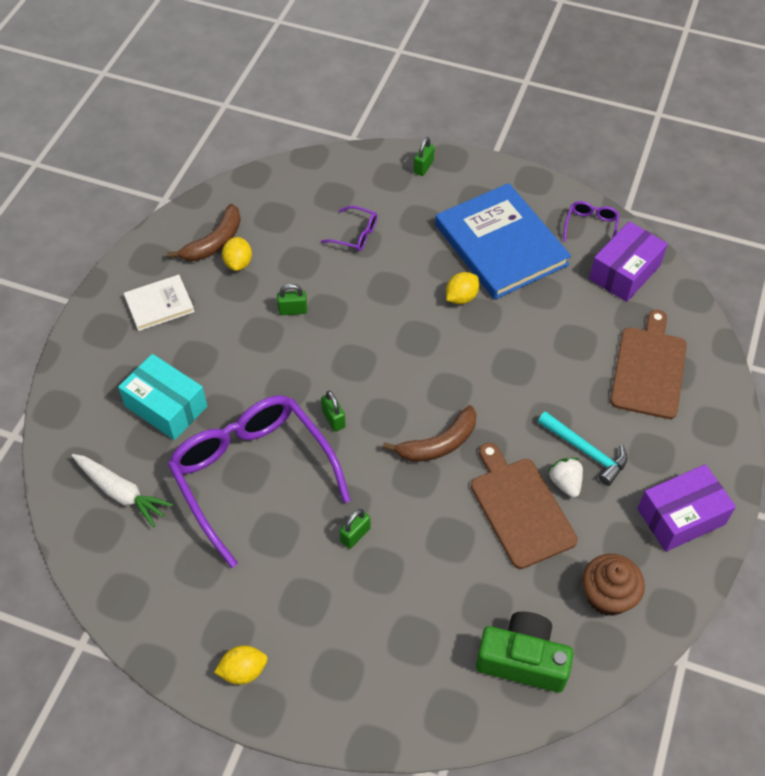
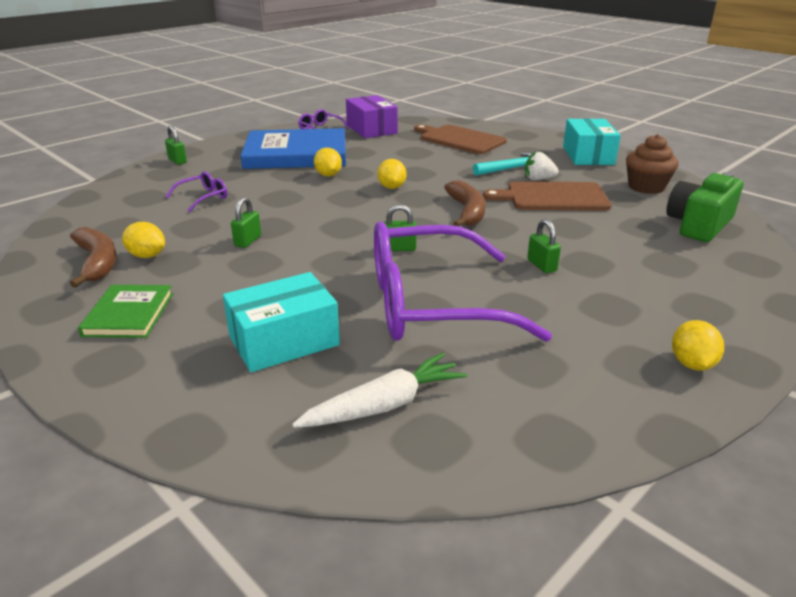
camera: 65 degrees left, 25 degrees down
(159, 304) = (129, 314): white book -> green book
(462, 361) = (392, 187): none -> yellow lemon
(681, 516) = (588, 155): purple box -> turquoise box

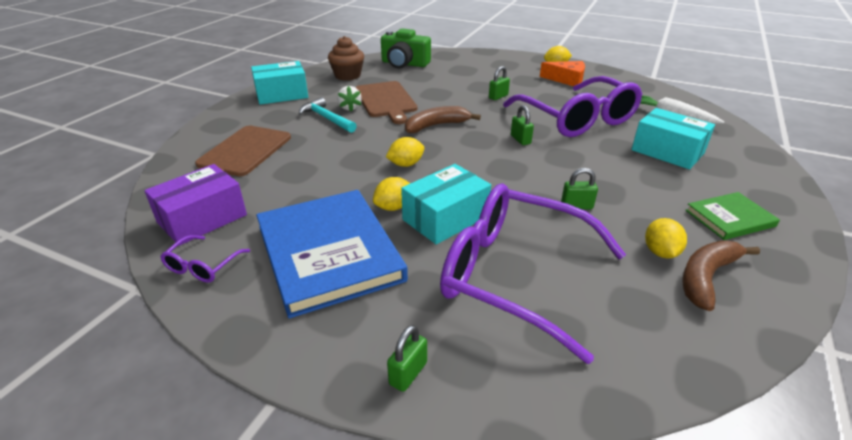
camera: 110 degrees left, 5 degrees up
(203, 198) = (516, 276): purple glasses -> purple glasses, size x2.47
(294, 189) = (445, 218): none -> turquoise box
(605, 351) = (567, 80): none -> orange cheese

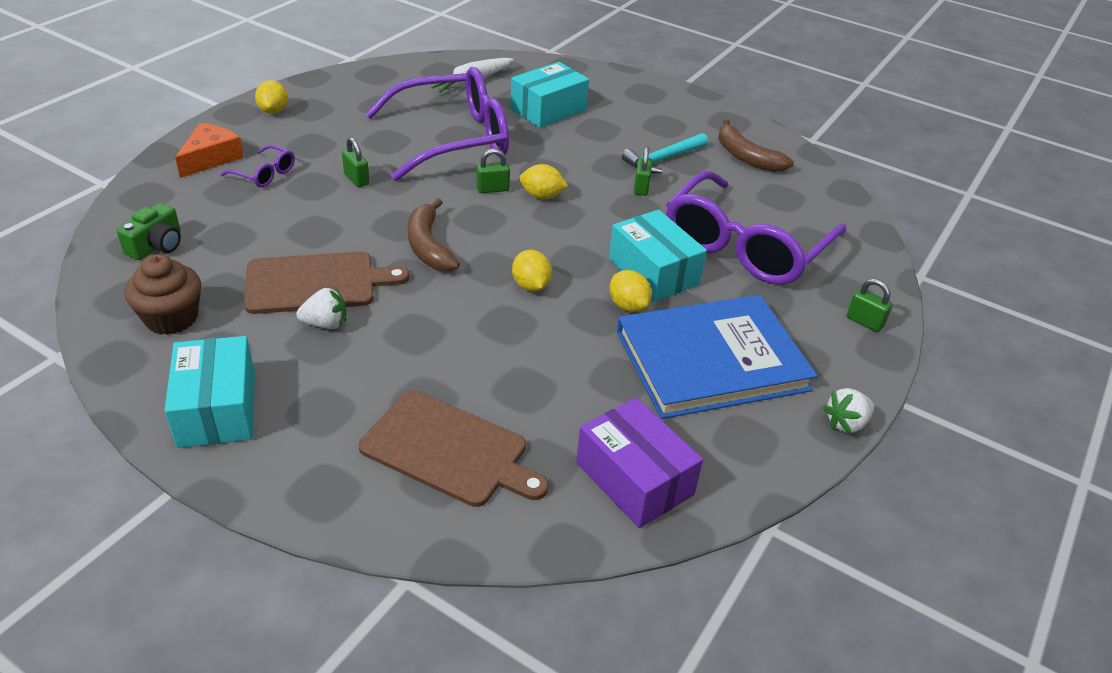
camera: 85 degrees left, 5 degrees up
(203, 265) = (733, 465): purple glasses -> purple glasses (264, 174)
(241, 343) = (846, 423): none -> white strawberry
(326, 118) = (356, 352): turquoise hammer -> turquoise hammer (663, 159)
(404, 64) = (157, 245): green camera -> green camera, size x0.64
(567, 80) = (328, 115): orange cheese -> orange cheese (211, 158)
(660, 252) = (714, 166): yellow lemon -> yellow lemon (542, 196)
(729, 218) = (669, 119): green book -> none

